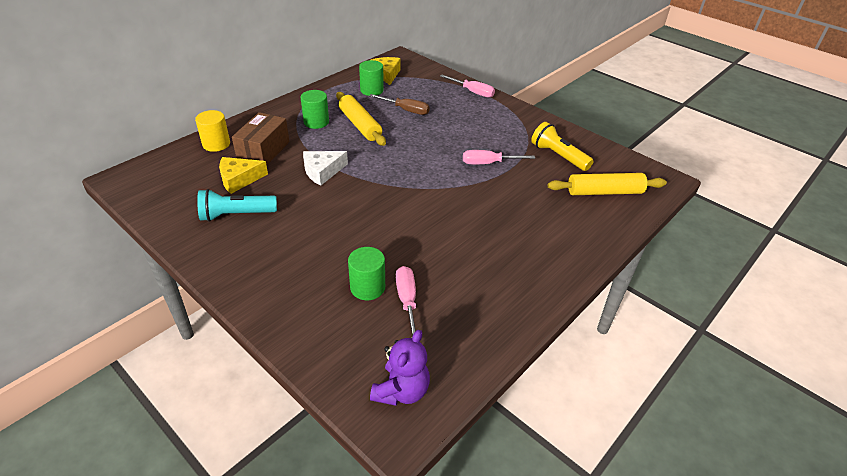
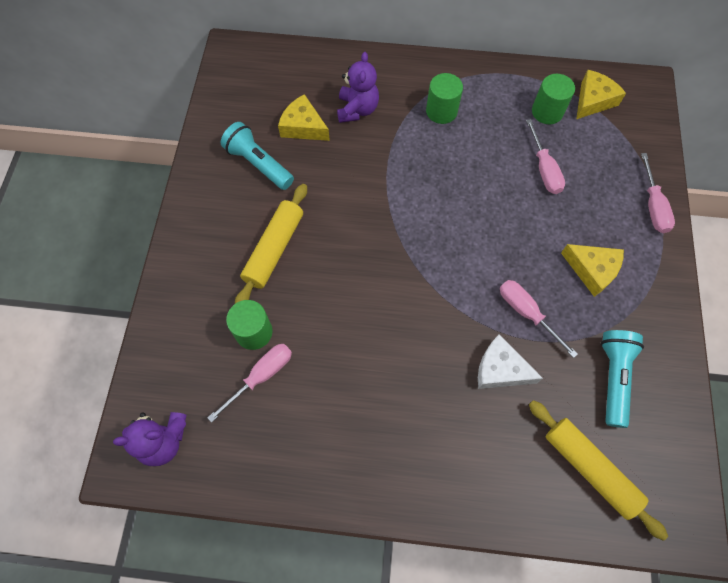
camera: 55 degrees right, 25 degrees up
(216, 144) = (333, 68): yellow cylinder -> none
(263, 151) = (357, 110): brown box -> purple teddy bear
(322, 171) = (372, 178): white cheese -> white cheese (500, 369)
(360, 125) = (474, 150): yellow rolling pin -> yellow rolling pin (274, 249)
(406, 110) = (544, 169): brown screwdriver -> pink screwdriver
(487, 128) = (592, 270): none -> yellow cheese
(558, 156) = (613, 377): yellow flashlight -> turquoise flashlight

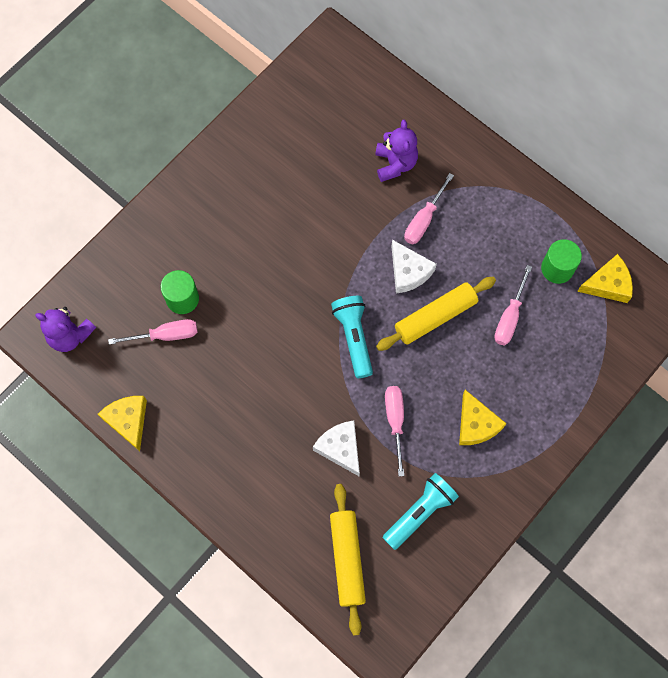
camera: 35 degrees right, 5 degrees up
(258, 164) = (280, 162): turquoise flashlight -> turquoise flashlight (354, 337)
(274, 249) = (241, 243): yellow rolling pin -> yellow rolling pin (435, 317)
(303, 126) = (339, 151): yellow cheese -> yellow cheese (128, 421)
(357, 110) = (395, 164): purple teddy bear -> purple teddy bear turned 45 degrees counterclockwise
(436, 184) = (408, 272): none -> white cheese
(441, 111) = (465, 210): green cylinder -> none
(653, 206) = (574, 408): pink screwdriver -> pink screwdriver (424, 220)

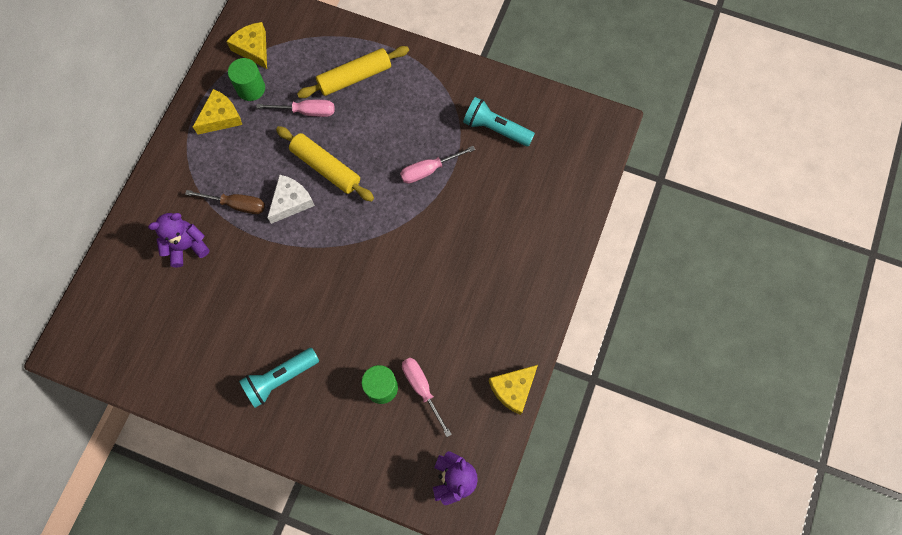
camera: 110 degrees left, 0 degrees up
(340, 448) = (467, 204): white cheese -> none
(347, 559) = (554, 169): yellow rolling pin -> yellow rolling pin (355, 77)
(354, 337) = (367, 226): turquoise flashlight -> turquoise flashlight (280, 379)
(424, 220) = (237, 205): pink screwdriver -> brown screwdriver
(476, 424) = (408, 110): yellow cheese -> yellow cheese (221, 117)

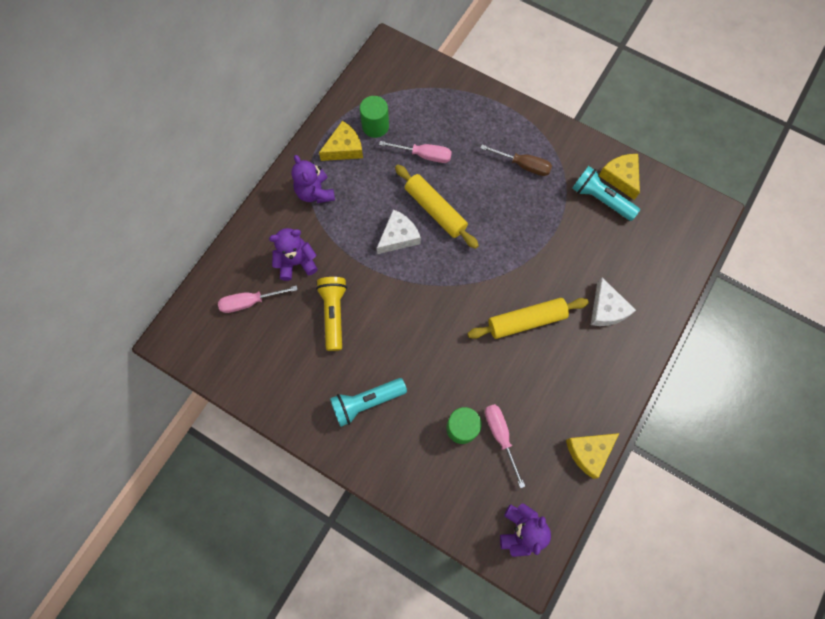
camera: 10 degrees right, 0 degrees up
(196, 169) = (315, 192): none -> purple teddy bear
(233, 293) = (334, 314): none -> yellow flashlight
(237, 205) = (348, 231): brown screwdriver -> brown screwdriver (523, 165)
(253, 48) = (382, 90): yellow cheese -> yellow cheese (620, 177)
(355, 77) = (473, 131): yellow rolling pin -> yellow rolling pin (526, 321)
(428, 170) = (532, 228): pink screwdriver -> pink screwdriver (250, 302)
(514, 241) = (606, 309): none -> white cheese

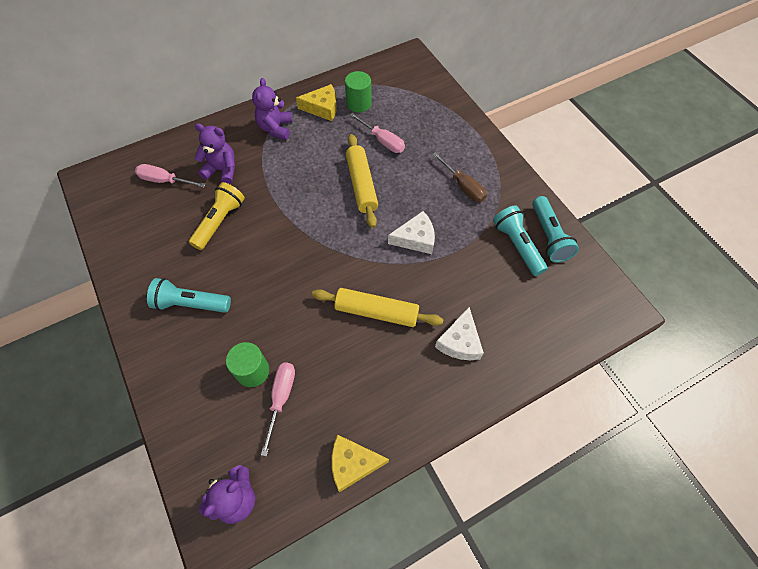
camera: 30 degrees right, 10 degrees down
(398, 236) = (316, 190): white cheese -> white cheese (416, 238)
(620, 177) = (549, 236): yellow cheese -> turquoise flashlight

